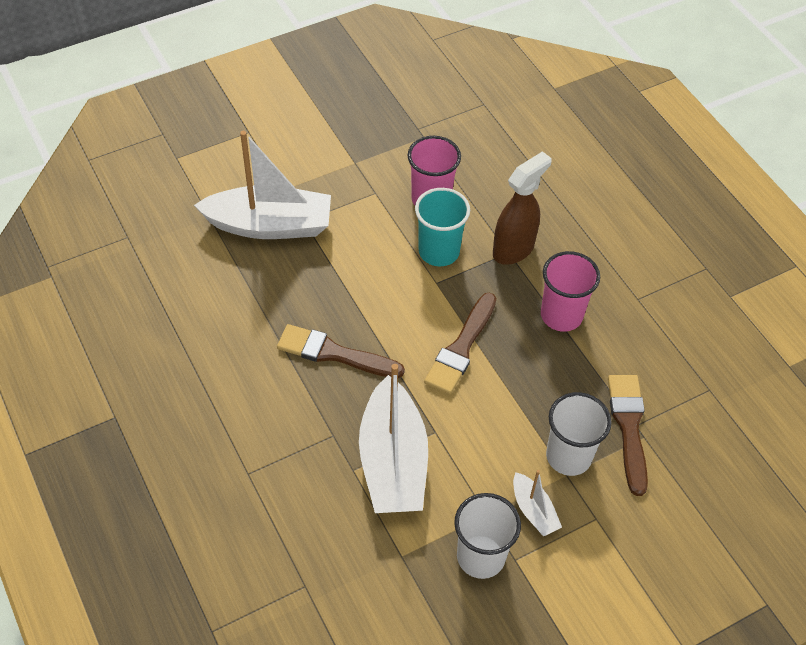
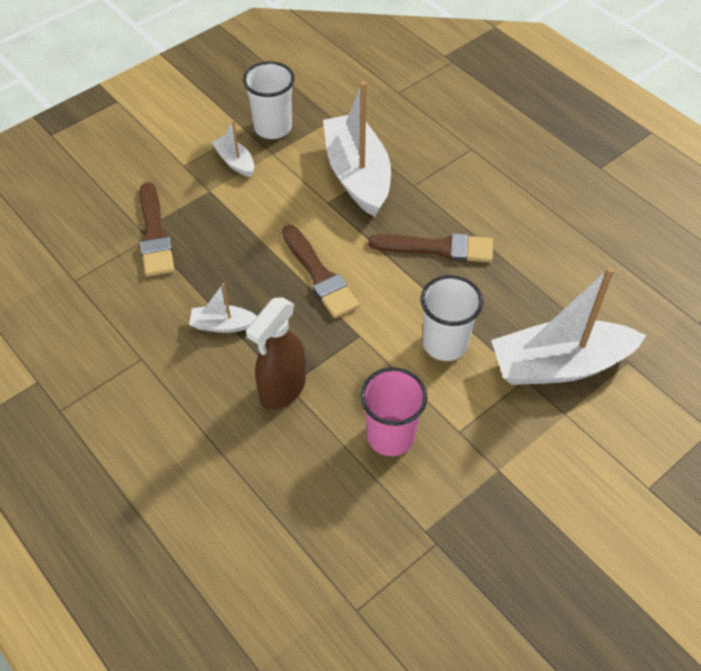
camera: 170 degrees right, 0 degrees up
(439, 251) = (365, 370): turquoise cup -> none
(461, 347) = (319, 275): brown brush -> brown brush turned 135 degrees clockwise
(561, 315) = (223, 325): pink cup -> white boat
(568, 456) = (208, 203): white cup -> white cup (445, 343)

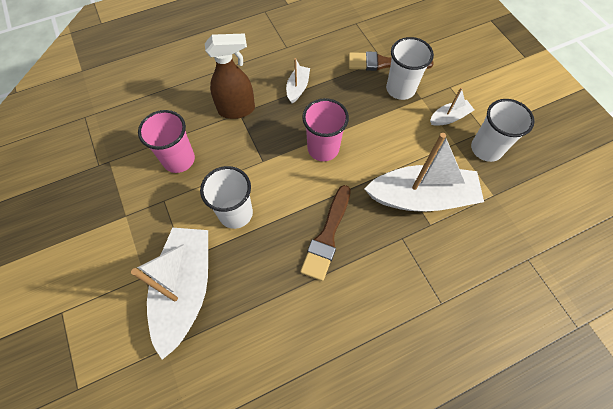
camera: 105 degrees right, 10 degrees up
(199, 212) = (400, 89): none -> white cup
(282, 390) = (237, 110): brown spray bottle -> brown spray bottle turned 120 degrees clockwise
(319, 275) = (323, 148): brown brush -> pink cup

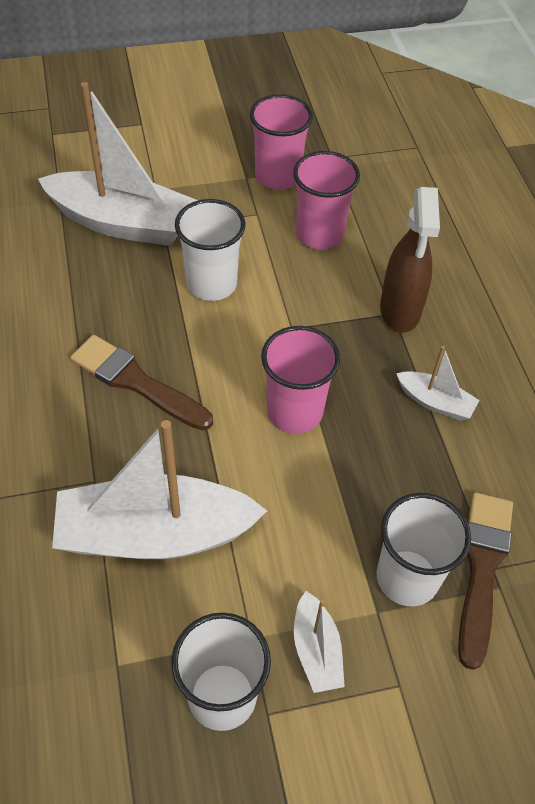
camera: 100 degrees right, 10 degrees down
(122, 195) = (277, 176): none -> pink cup
(421, 197) = (155, 534): white boat -> white boat turned 75 degrees clockwise

